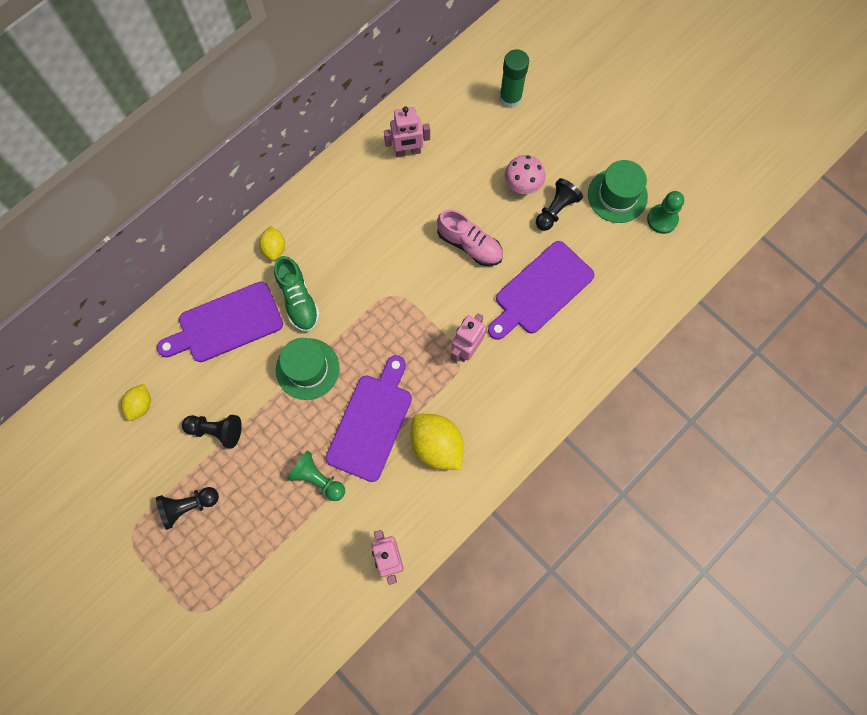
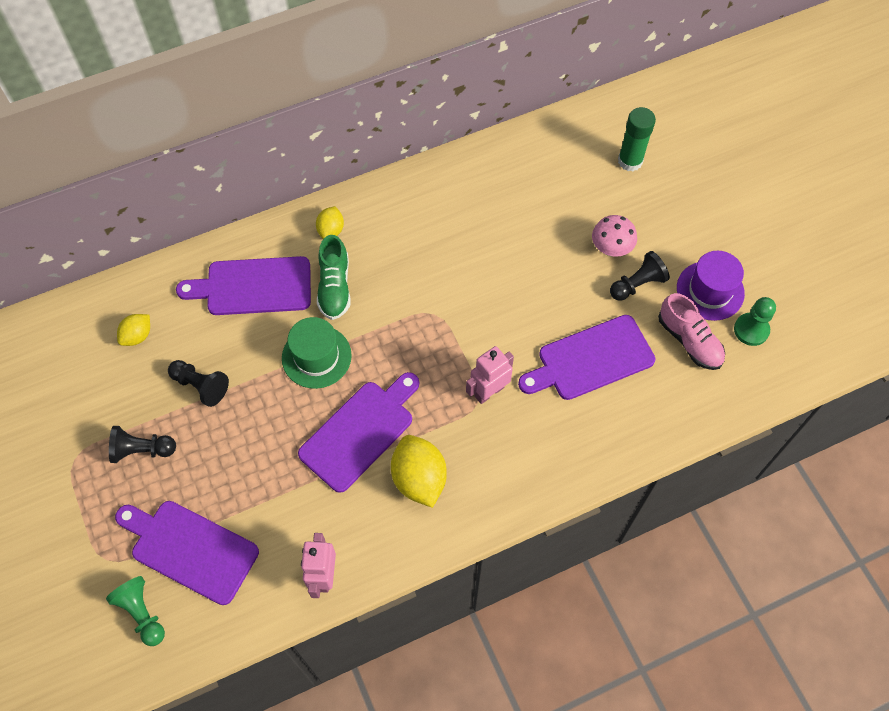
camera: 20 degrees right, 10 degrees down
(267, 577) = (190, 549): none -> purple cutting board
(317, 479) = (282, 469): green pawn -> green pawn (142, 613)
(408, 151) = (503, 180): pink robot -> none
(469, 245) = (532, 290): pink shoe -> pink shoe (689, 340)
(617, 195) = (710, 290): green hat -> purple hat

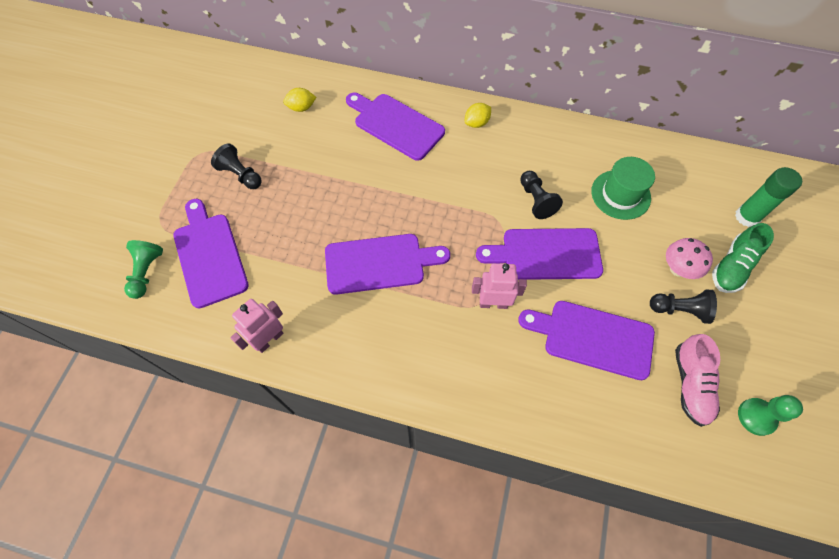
camera: 40 degrees right, 0 degrees up
(200, 386) = (309, 162): black pawn -> black pawn (536, 200)
(316, 357) = (395, 194): green hat -> green hat (620, 194)
(334, 287) = (447, 159): green shoe -> green shoe (732, 267)
(419, 479) = (390, 325): yellow lemon -> none
(497, 314) = (546, 254): none -> purple cutting board
(710, 290) = (741, 358): purple hat -> none

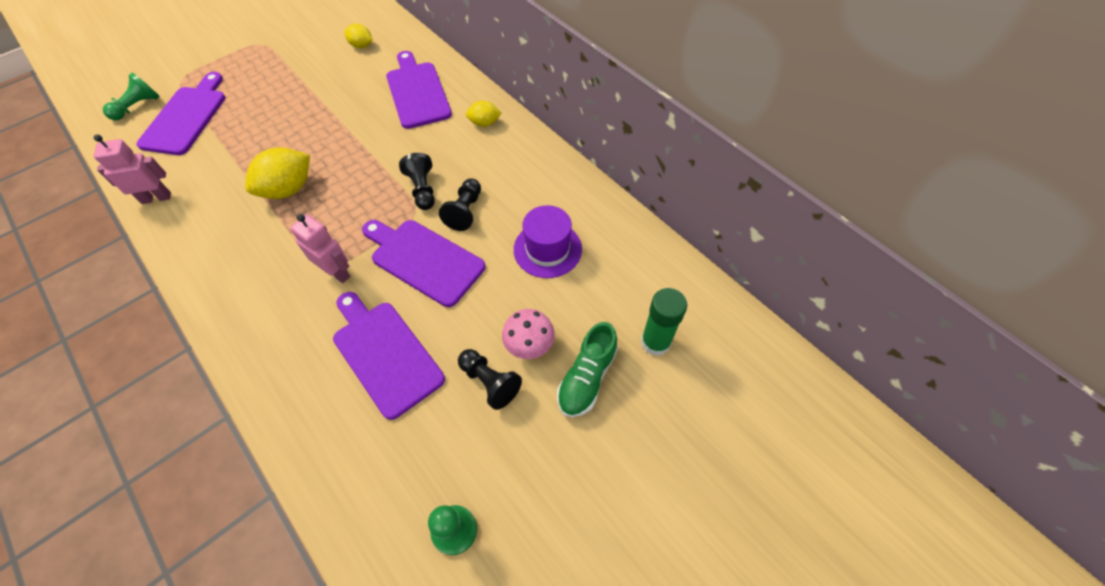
camera: 35 degrees right, 5 degrees down
(241, 175) = (267, 73): black pawn -> black pawn (422, 190)
(379, 263) = (288, 189): purple cutting board -> yellow lemon
(620, 194) = (547, 249): green hat -> purple hat
(690, 384) = (425, 454): pink shoe -> none
(732, 267) = (587, 378): green shoe -> green shoe turned 45 degrees counterclockwise

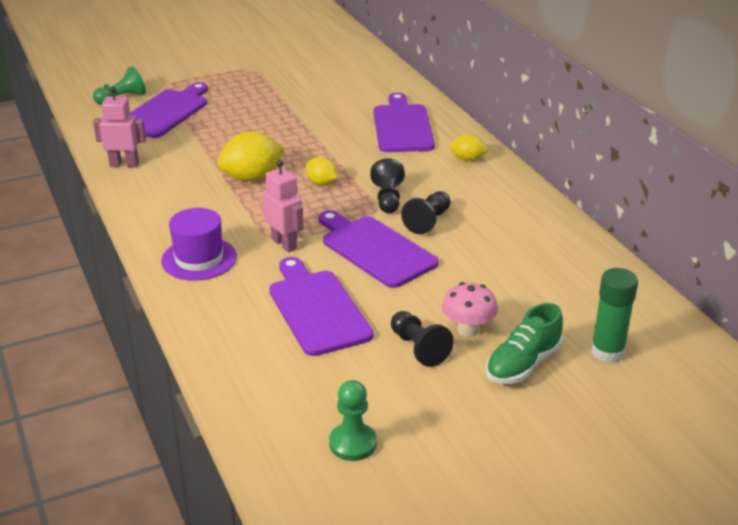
camera: 15 degrees right, 25 degrees down
(361, 46) = (353, 84): yellow lemon -> yellow lemon (321, 183)
(547, 249) = (508, 263): purple hat -> purple hat (199, 259)

